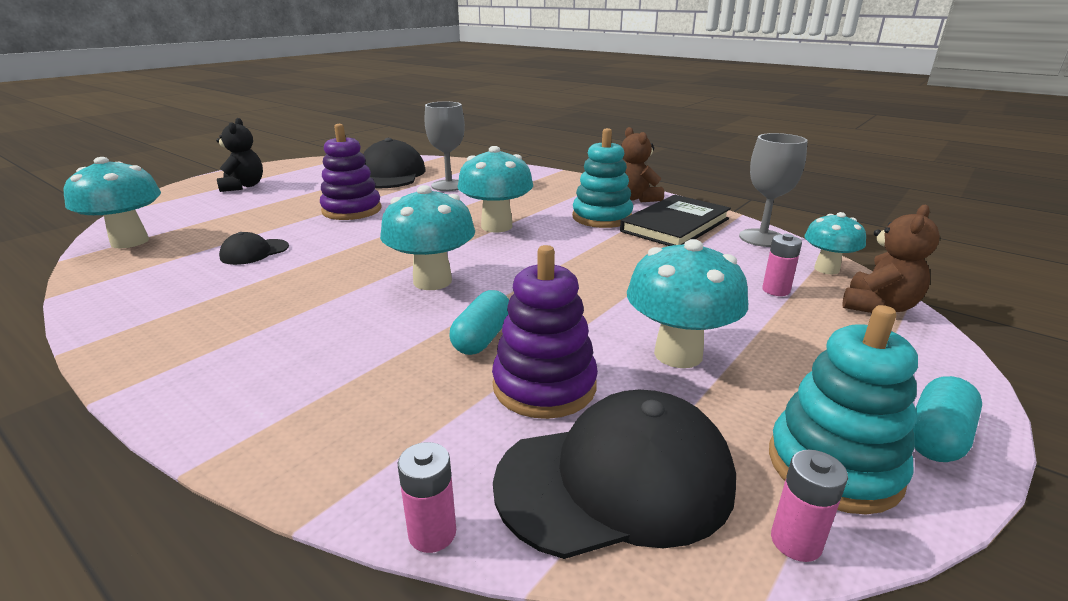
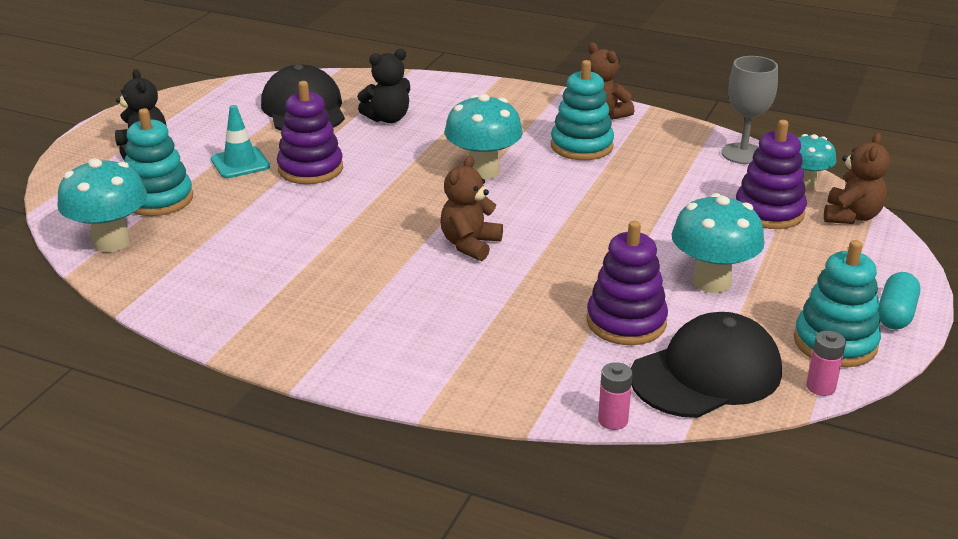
camera: 15 degrees left, 5 degrees up
(209, 217) = (159, 199): none -> turquoise stacking toy
(254, 252) = (263, 237): black cap -> none
(302, 201) = (240, 163): none -> turquoise traffic cone
(432, 281) = (470, 244): turquoise mushroom -> brown teddy bear
(449, 185) = (388, 118): grey goblet -> black teddy bear
(482, 338) = (554, 292): turquoise capsule -> none
(675, 225) = (657, 147): black book -> none
(776, 290) = (769, 212): pink battery -> purple stacking toy

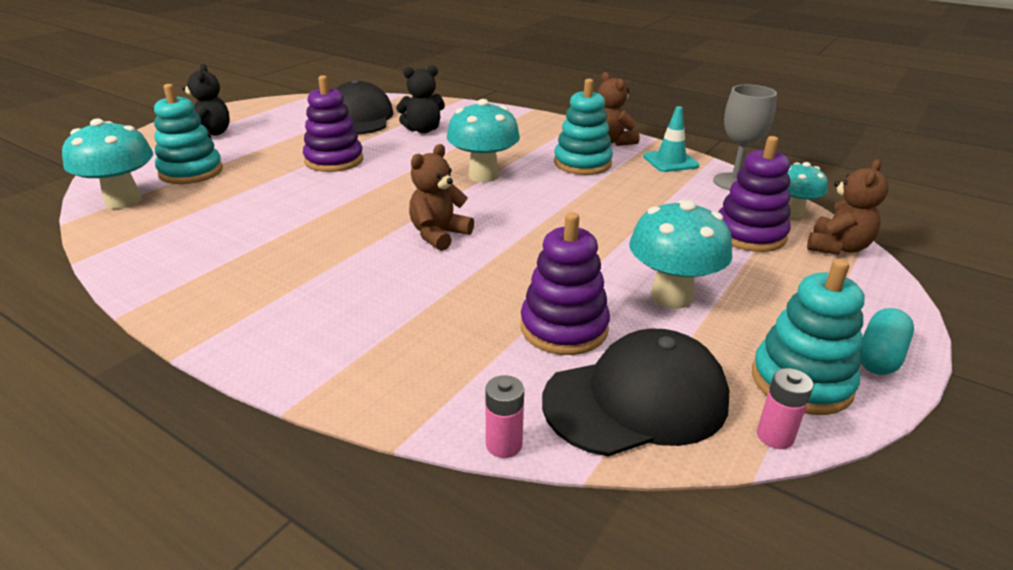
camera: 10 degrees right, 0 degrees up
(240, 163) = (279, 151): turquoise traffic cone -> turquoise traffic cone (670, 161)

